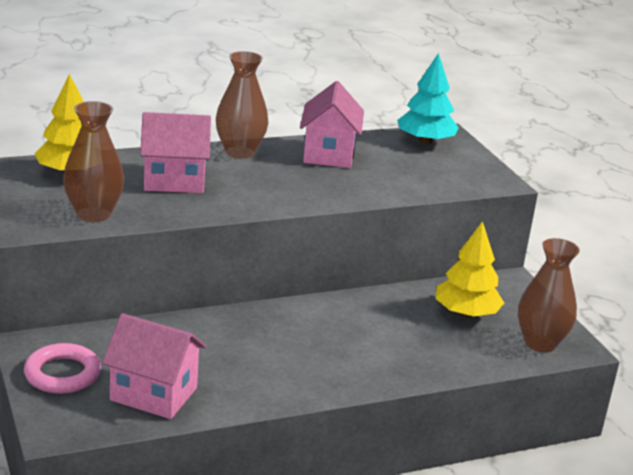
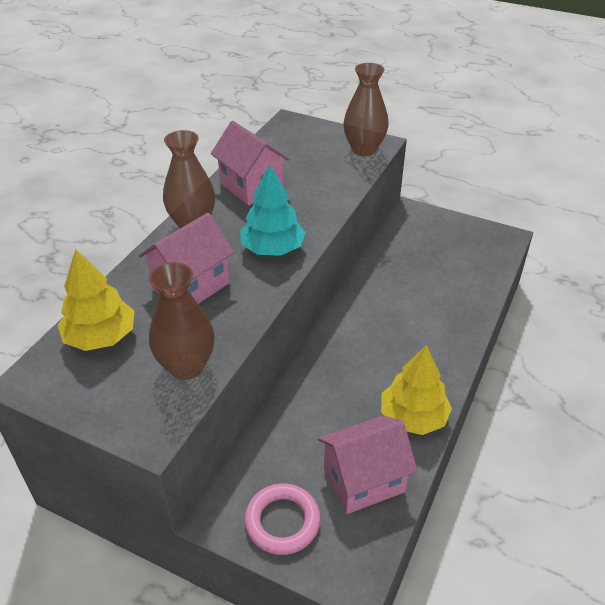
camera: 40 degrees left, 15 degrees up
(425, 141) = (289, 136): turquoise tree -> turquoise tree (272, 249)
(466, 313) = (425, 255): yellow tree -> yellow tree (413, 417)
(540, 343) = (487, 248): brown vase -> brown vase (364, 149)

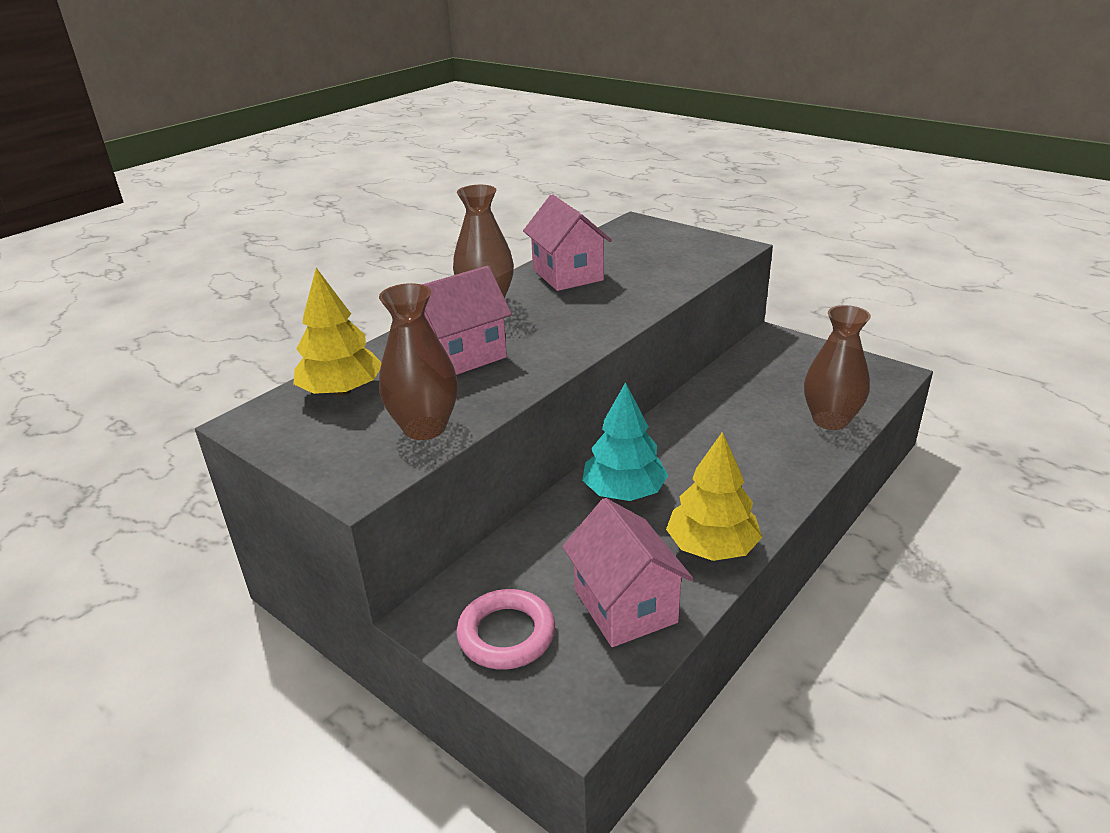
camera: 15 degrees right, 10 degrees down
(272, 249) = (569, 331): turquoise tree -> turquoise tree (624, 492)
(363, 480) = (625, 606): pink house -> pink house turned 75 degrees clockwise
(364, 149) = (715, 251): brown vase -> brown vase (830, 420)

